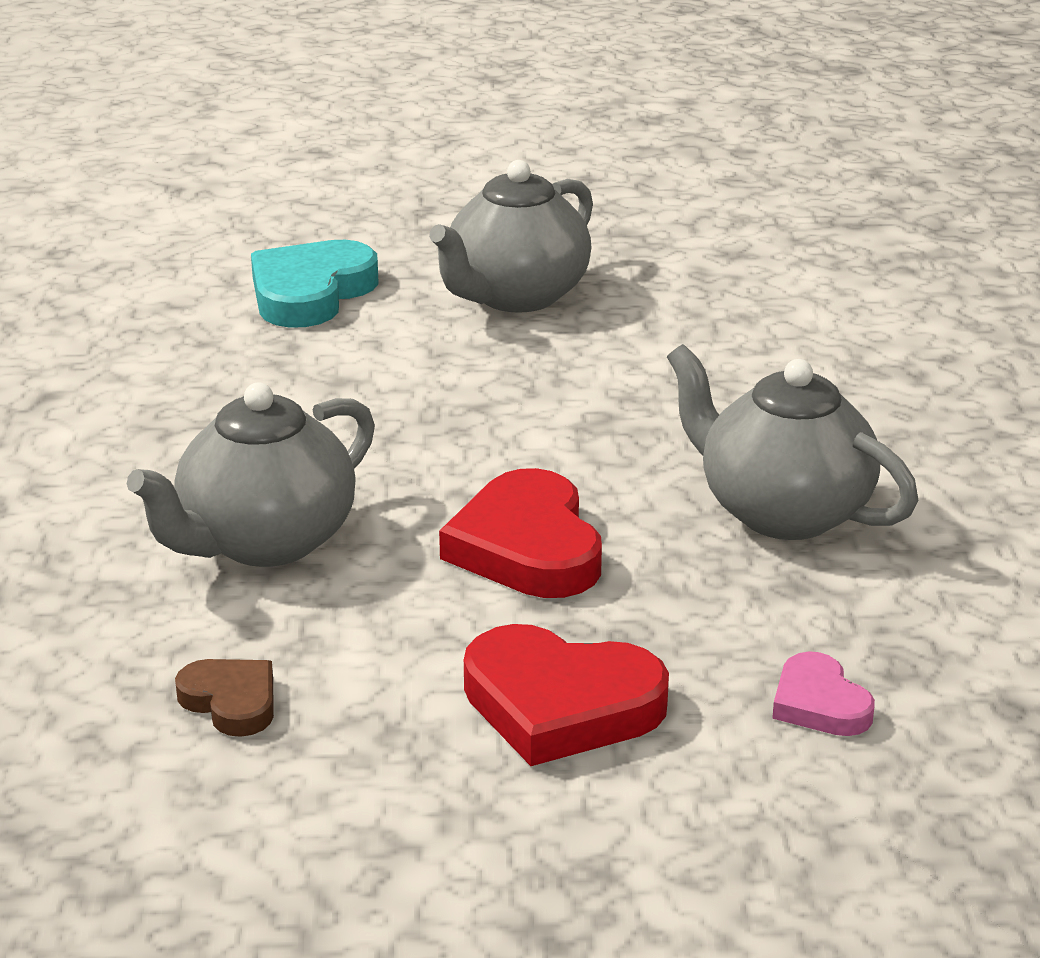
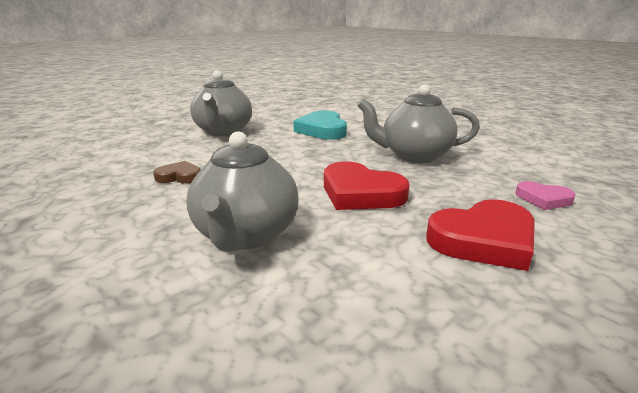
camera: 40 degrees left, 5 degrees down
(231, 701) = (354, 322): brown heart -> brown heart (179, 176)
(310, 293) = (135, 149): turquoise heart -> turquoise heart (322, 130)

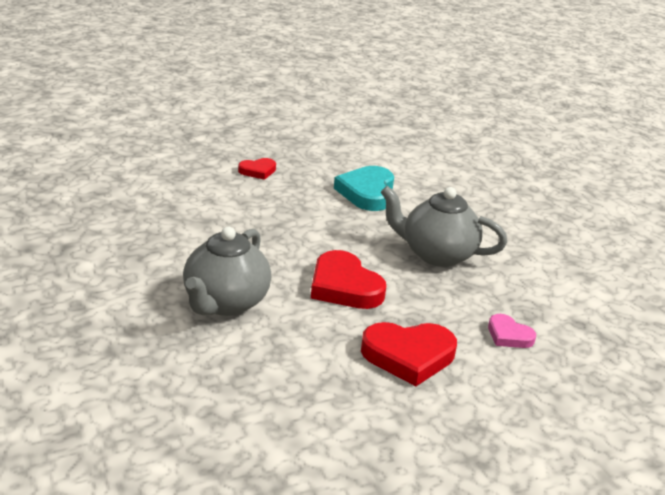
camera: 15 degrees right, 5 degrees up
(179, 176) = (193, 228): brown heart -> none
(223, 131) = (258, 171): grey teapot -> red heart

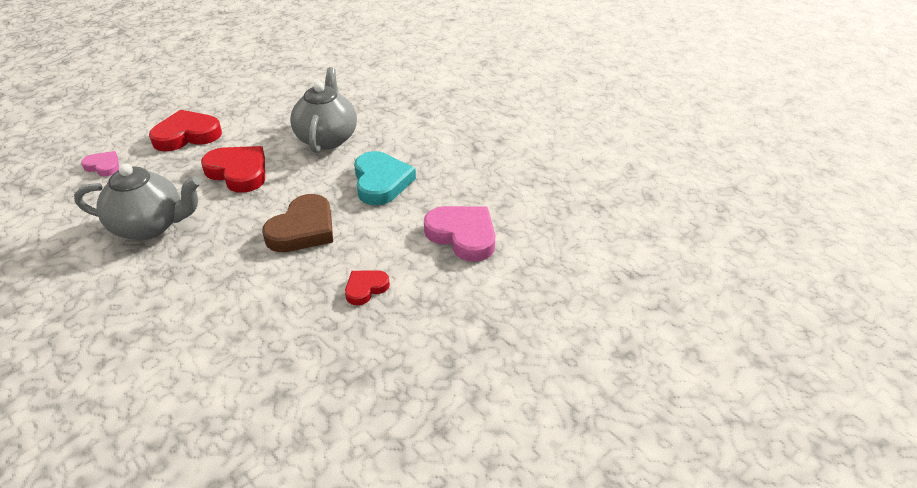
camera: 165 degrees right, 10 degrees up
(156, 181) = (463, 235): none -> pink heart
(291, 218) = (303, 229): none -> brown heart
(367, 193) = (224, 293): turquoise heart -> turquoise heart (381, 182)

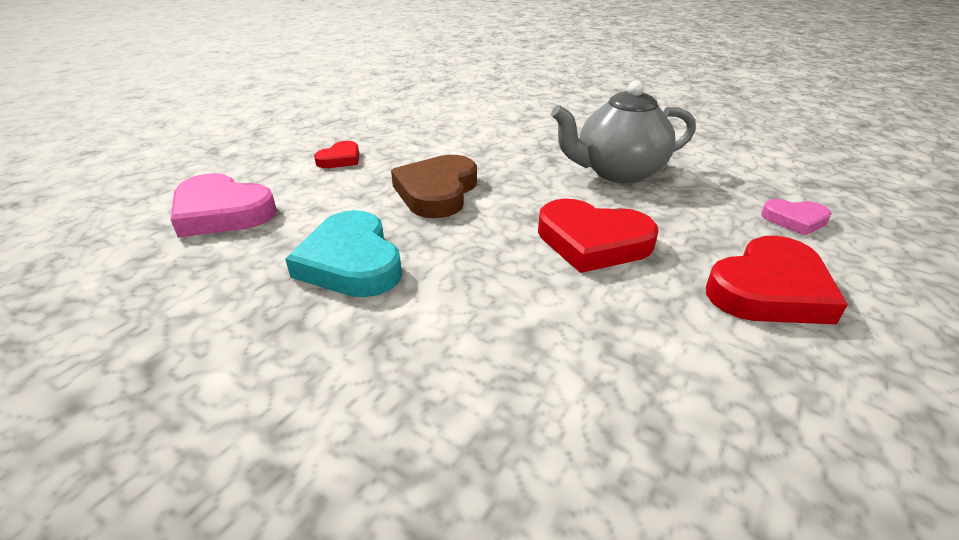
camera: 165 degrees right, 5 degrees down
(327, 138) = (496, 332): grey teapot -> none

